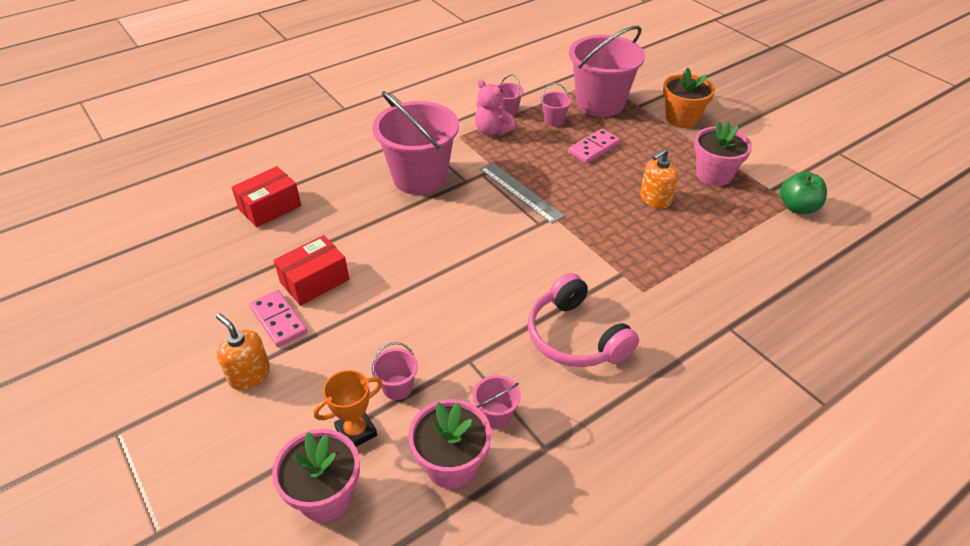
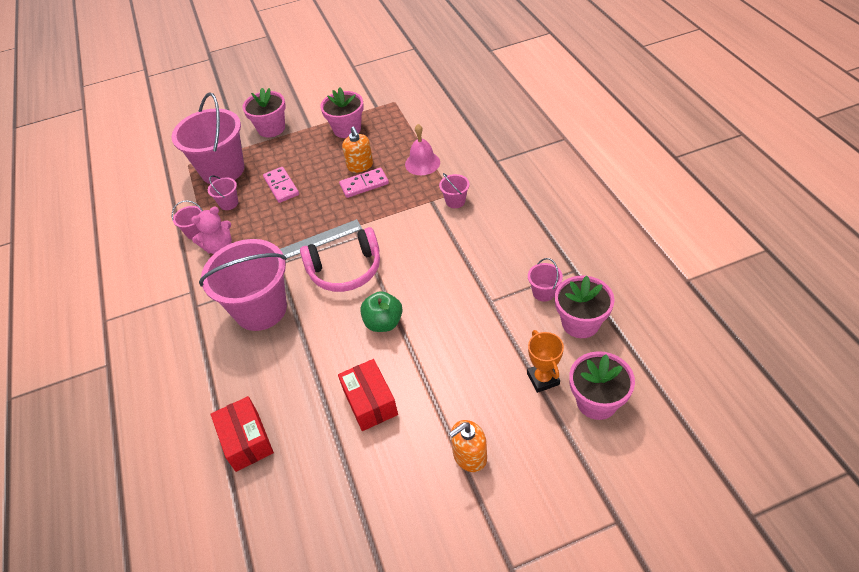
camera: 70 degrees left, 5 degrees up
(278, 320) = (410, 433): pink domino -> pink domino (364, 184)
(397, 387) = (506, 349): pink bucket -> pink bucket (455, 201)
(575, 337) = (484, 237): pink headphones -> pink headphones (345, 270)
(682, 118) = (271, 128): orange flower pot -> pink flower pot
(687, 252) = (422, 163): none -> pink bell
(797, 207) = (399, 100): green apple -> green apple (383, 323)

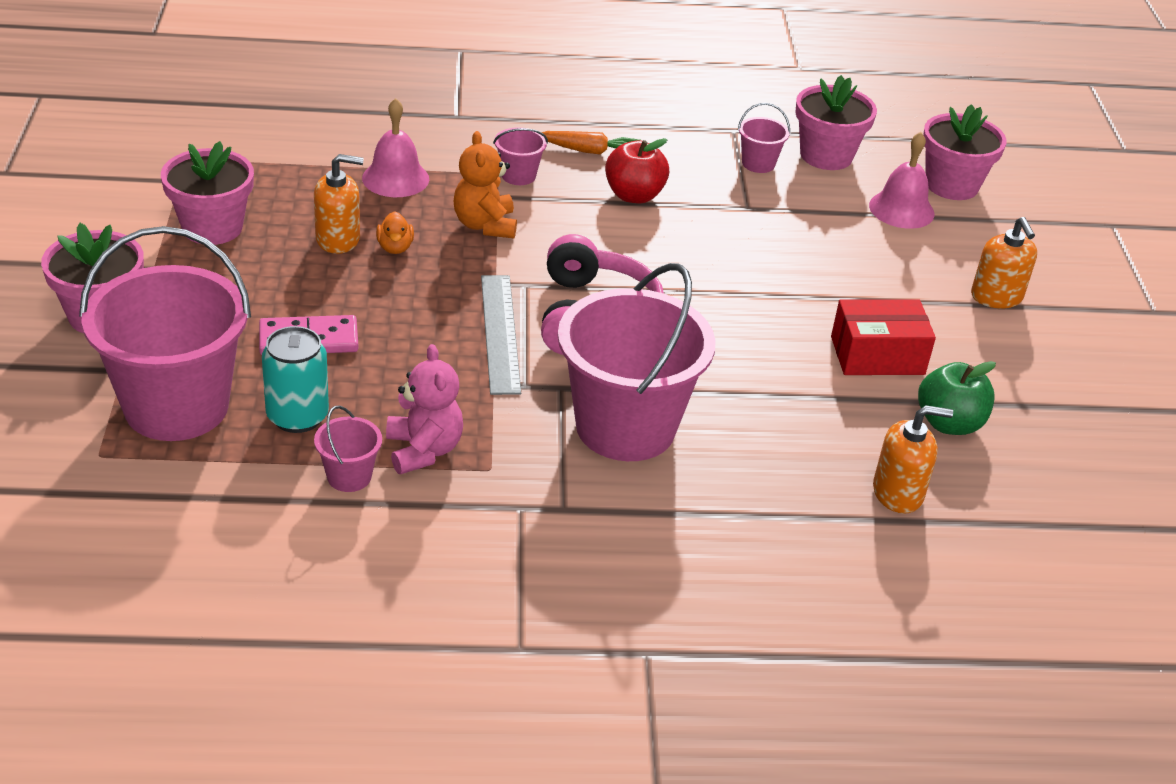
camera: 80 degrees left, 10 degrees down
(229, 203) = (297, 416): pink bucket -> turquoise can
(246, 440) = (898, 493): red box -> orange soap dispenser
(364, 184) = (395, 247): pink domino -> orange duck
(383, 323) = (733, 307): green apple -> green apple (949, 423)
(401, 206) = (485, 225): none -> orange teddy bear
(467, 250) = (634, 195): none -> red apple
(500, 218) = (589, 151): none -> orange carrot
(543, 379) = (901, 209): orange trophy -> pink bell

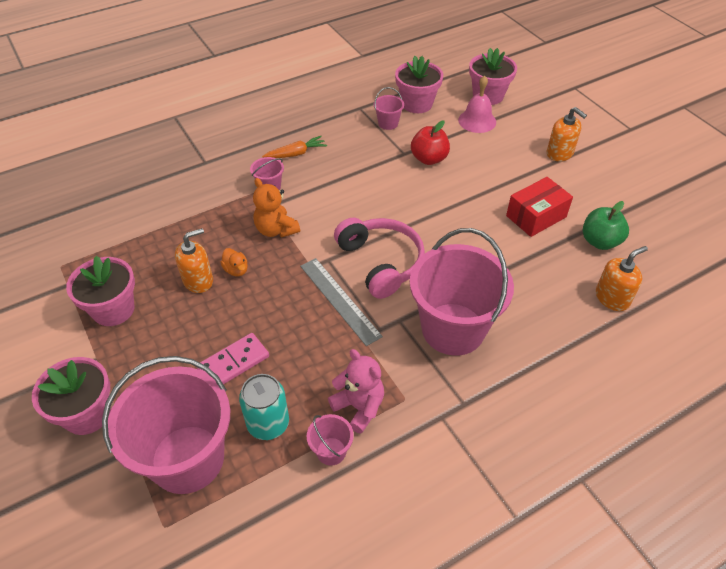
camera: 25 degrees left, 10 degrees up
(395, 178) = (201, 221): pink bell -> none
(634, 195) = (341, 172): red apple -> red apple (429, 159)

